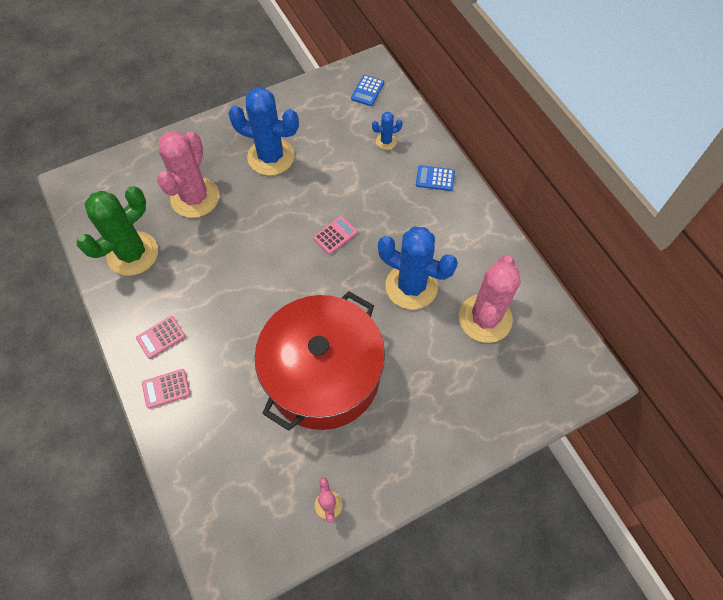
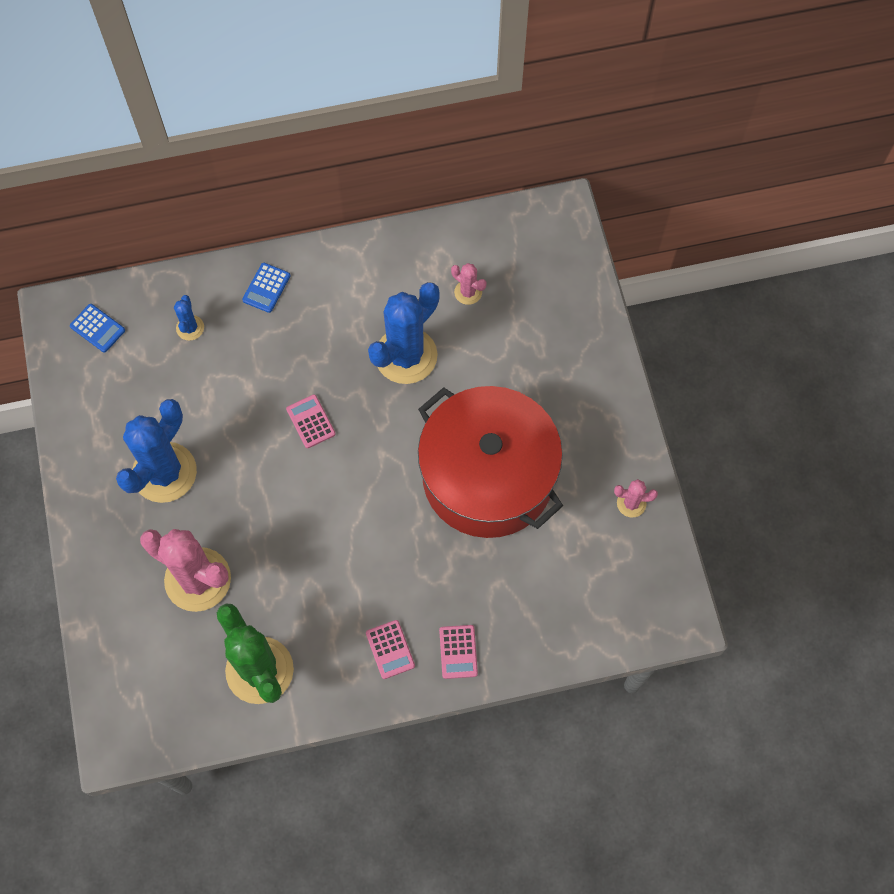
camera: 75 degrees left, 5 degrees up
(485, 318) = (468, 292): pink cactus -> pink cactus, size x0.45

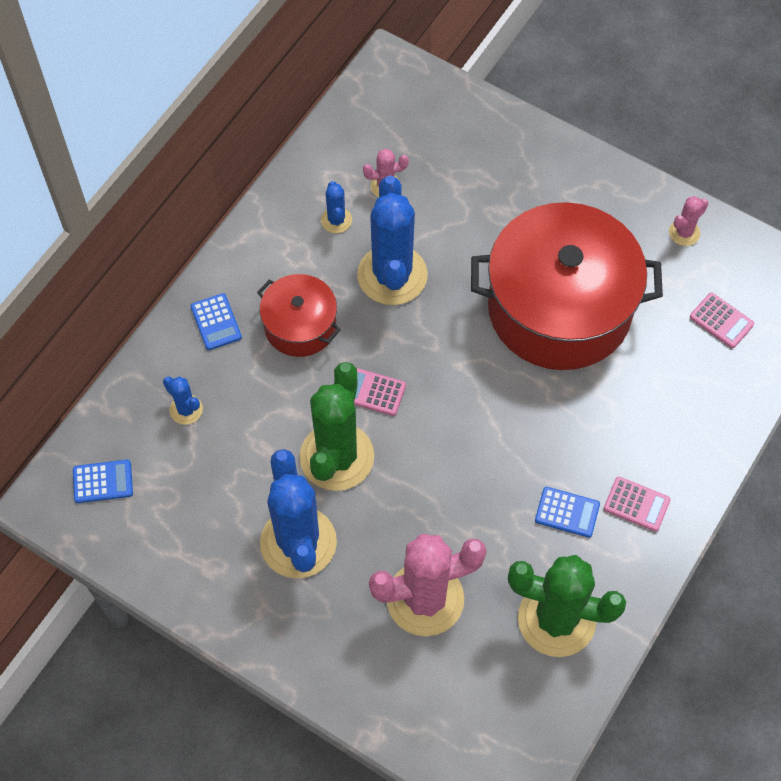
camera: 45 degrees left, 5 degrees down
(244, 441) = (337, 457): none -> green cactus
(313, 337) = (300, 326): none -> red pot
(341, 611) = (567, 512): none -> blue calculator
(411, 287) = (336, 220): none -> blue cactus
(458, 652) = (688, 456): pink calculator -> pink calculator (721, 321)

